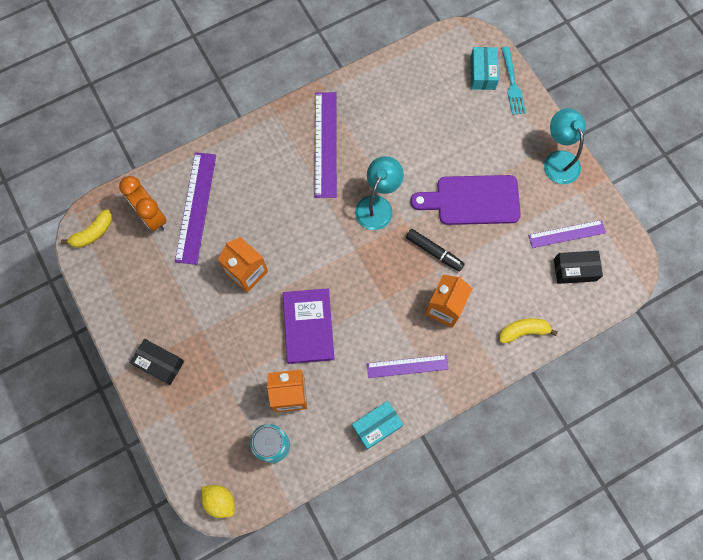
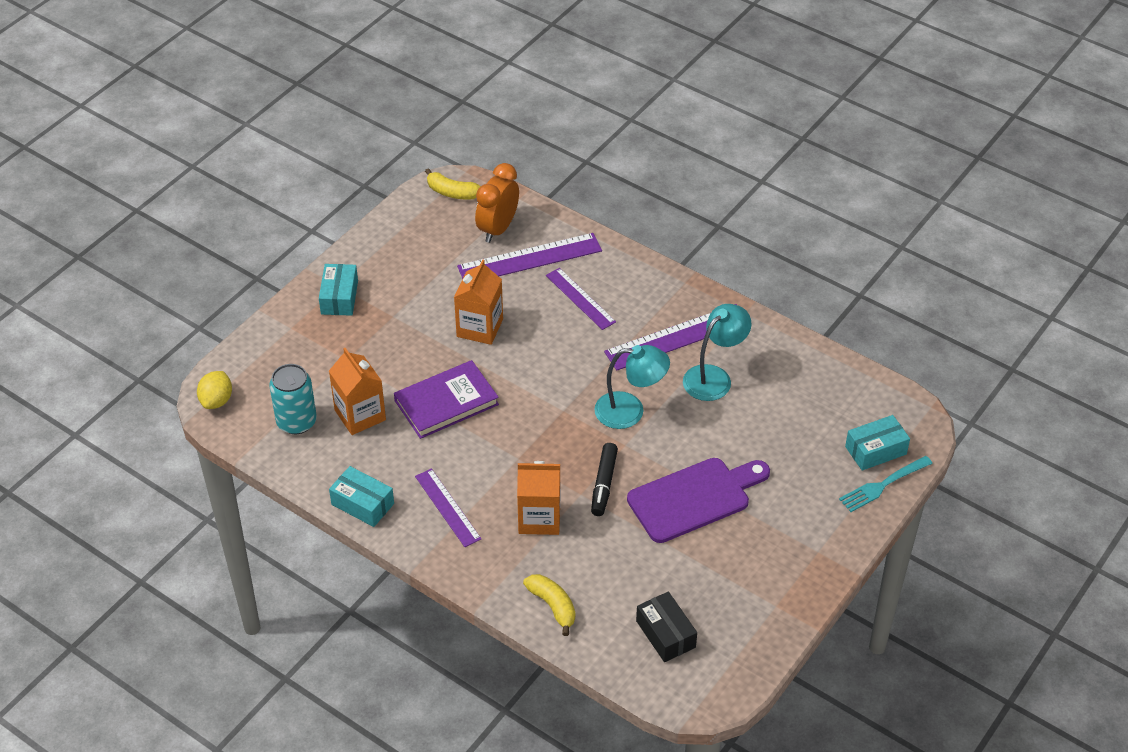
camera: 65 degrees right, 25 degrees down
(159, 363) = (339, 297): black box -> turquoise box
(472, 200) = (694, 498): purple cutting board -> purple cutting board turned 90 degrees clockwise
(558, 160) = (807, 568): turquoise lamp -> turquoise lamp (714, 377)
(566, 234) = (710, 610): purple ruler -> purple ruler (580, 298)

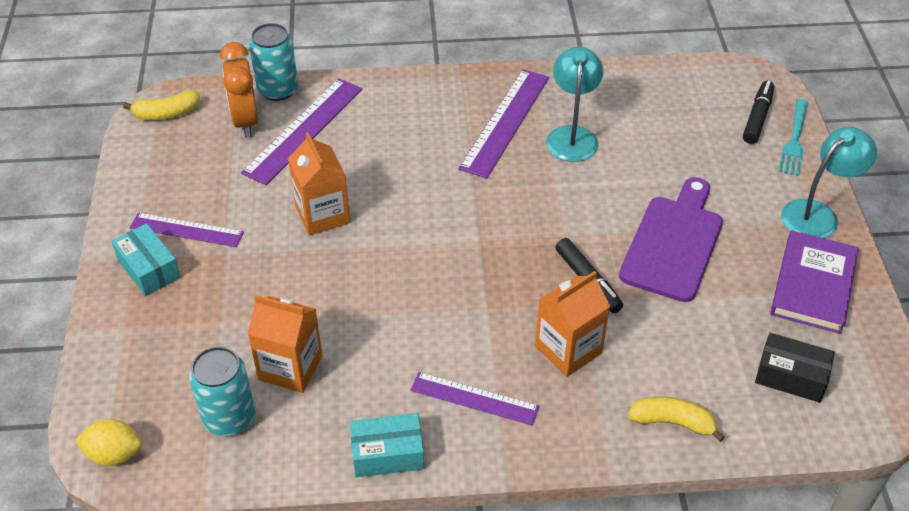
camera: 40 degrees left, 0 degrees up
(216, 400) = (114, 454): yellow lemon -> yellow lemon turned 60 degrees counterclockwise
(446, 402) = (364, 301): purple book -> purple book (813, 285)
(543, 217) = (278, 90): none -> turquoise can
(580, 298) = (387, 137): purple ruler -> purple ruler (187, 230)
(630, 411) = (537, 205): turquoise lamp -> turquoise lamp (817, 214)
(875, 450) = (757, 117): turquoise box -> black marker

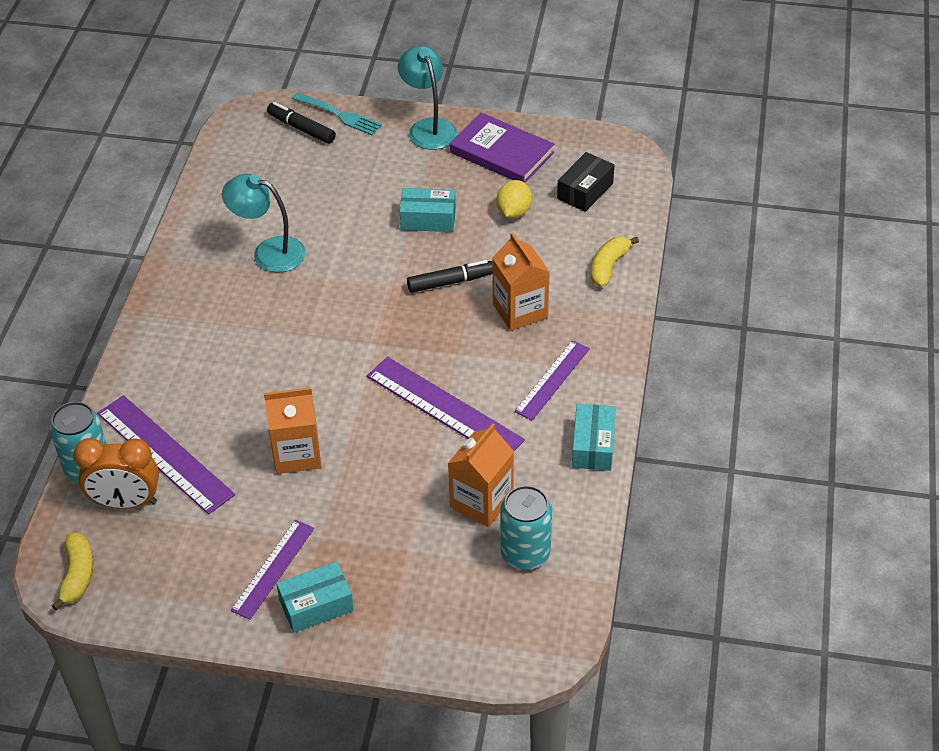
camera: 75 degrees left, 0 degrees up
(114, 454) = (542, 645): yellow lemon -> yellow lemon (514, 212)
(505, 122) = (227, 295): purple ruler -> purple ruler (444, 408)
(674, 243) = (428, 219): purple cutting board -> turquoise box

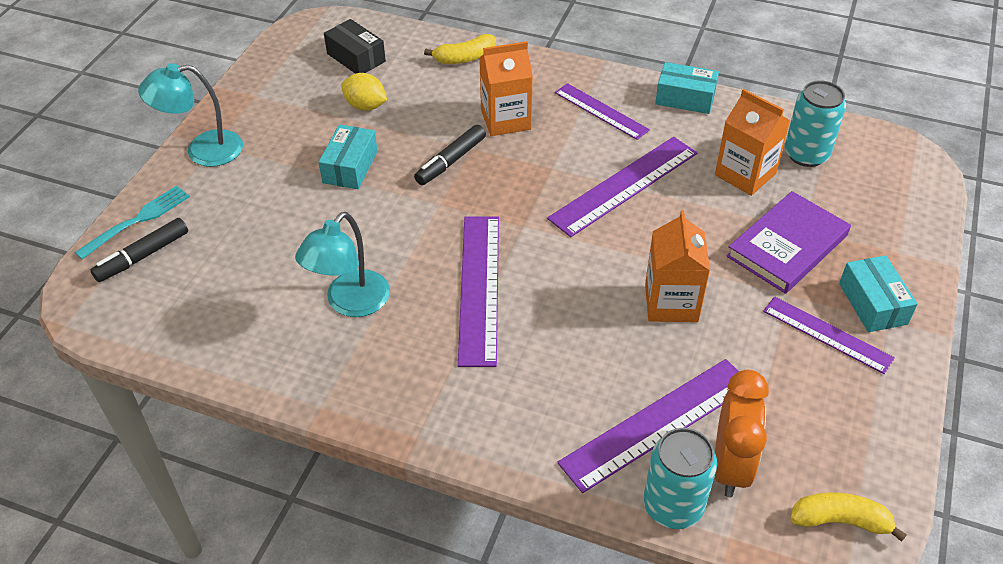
camera: 80 degrees left, 0 degrees up
(296, 325) = (479, 288): none -> purple ruler
(450, 282) = (451, 161): black marker -> black marker turned 135 degrees counterclockwise
(501, 152) = (272, 103): purple book -> purple book (787, 246)
(608, 267) = (465, 58): yellow banana -> yellow banana turned 60 degrees counterclockwise

